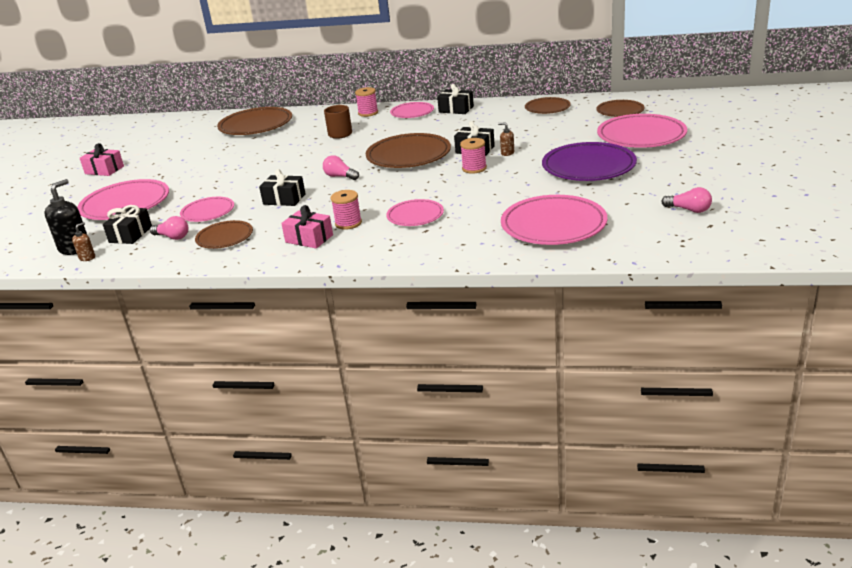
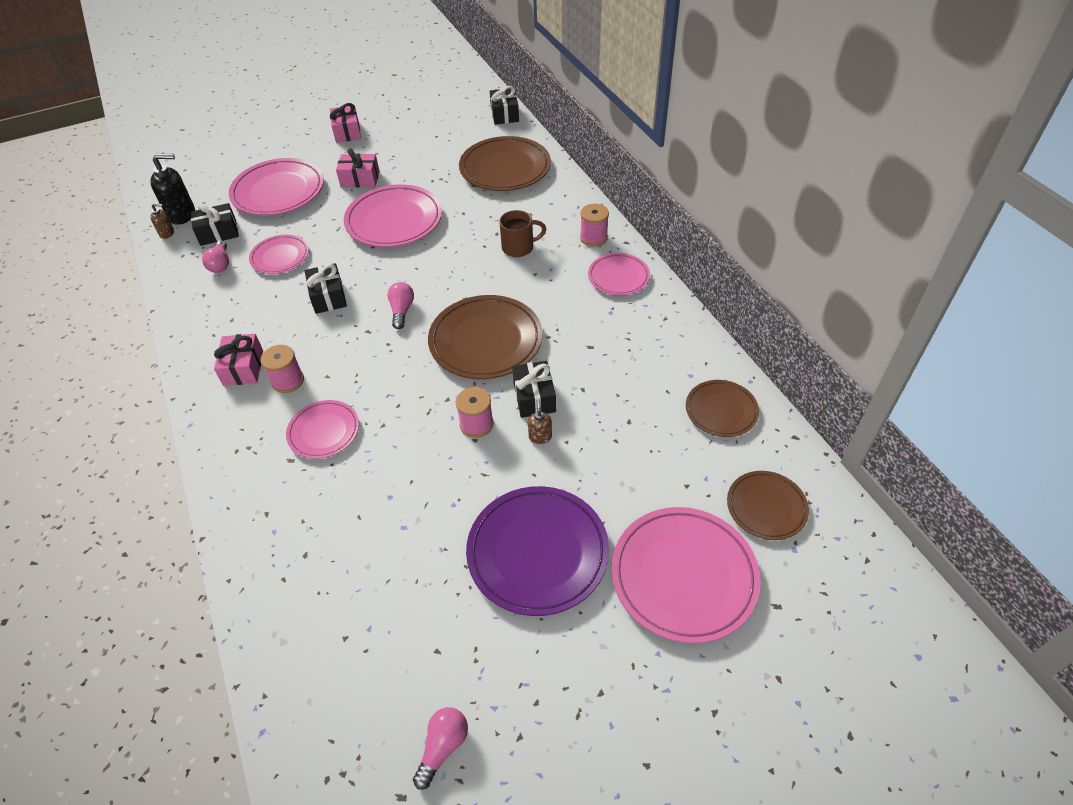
camera: 55 degrees right, 20 degrees up
(172, 172) = (360, 179): none -> pink gift
(225, 238) = (229, 301): brown plate -> none
(456, 109) = (655, 313): black gift -> black gift (504, 114)
(553, 225) = (341, 588): pink plate -> pink plate (394, 220)
(689, 210) = (443, 747): pink light bulb -> pink light bulb turned 150 degrees counterclockwise

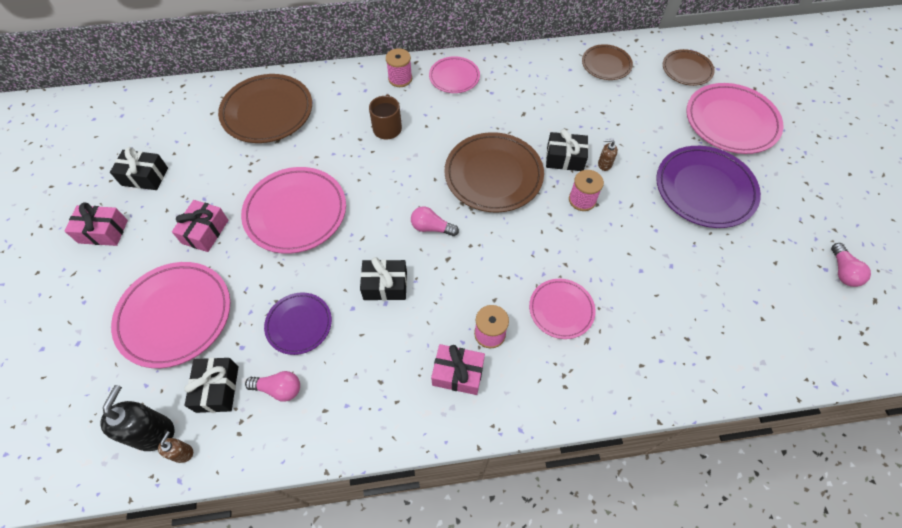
camera: 75 degrees left, 10 degrees up
(280, 257) = (299, 324): pink plate -> purple plate
(443, 747) = (842, 271): pink light bulb -> pink light bulb turned 135 degrees counterclockwise
(504, 114) = (177, 93): black gift -> black gift (145, 176)

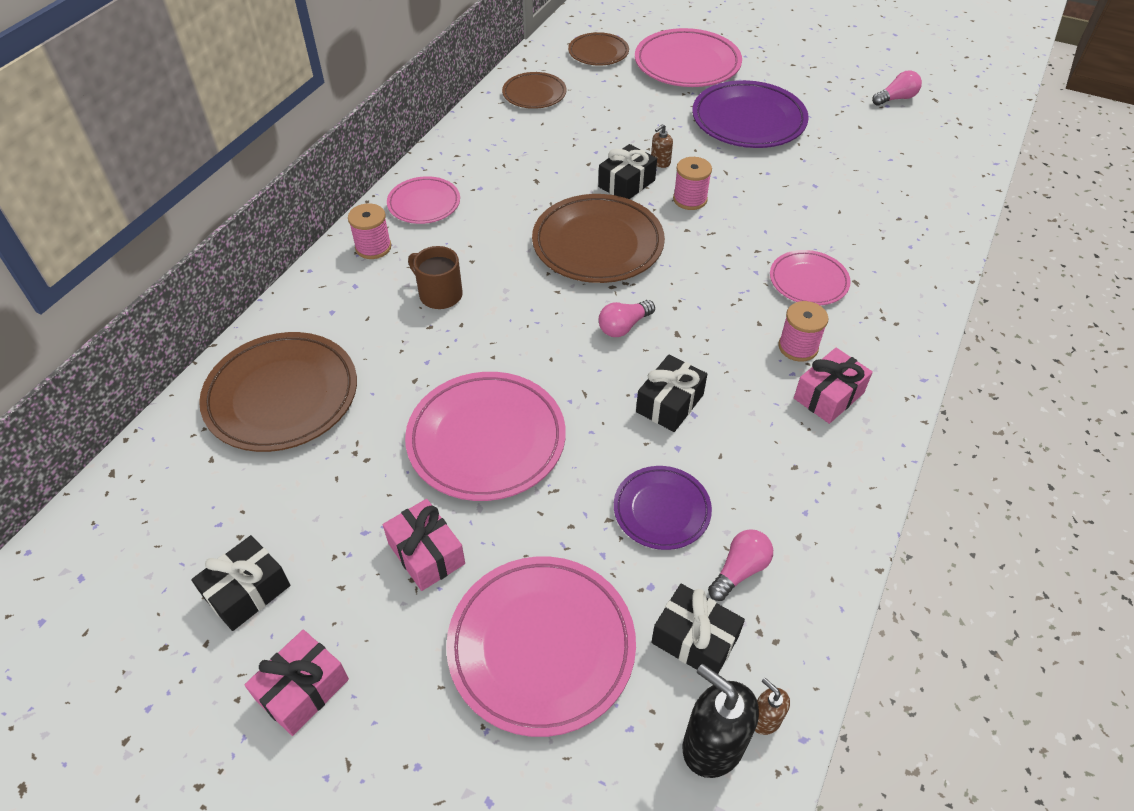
camera: 55 degrees left, 10 degrees down
(842, 271) = (896, 99): pink light bulb -> pink light bulb turned 60 degrees counterclockwise

